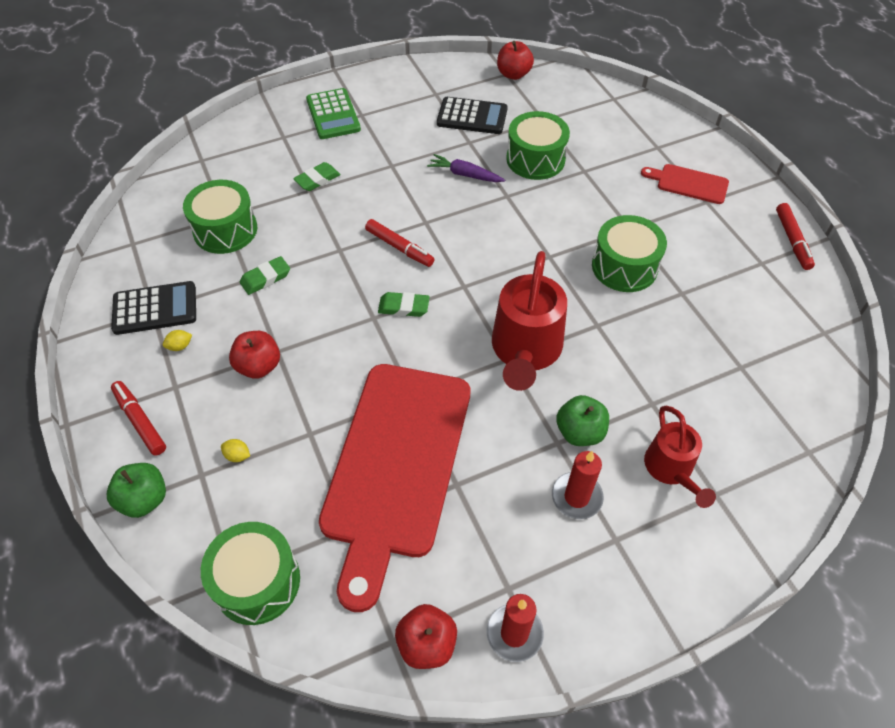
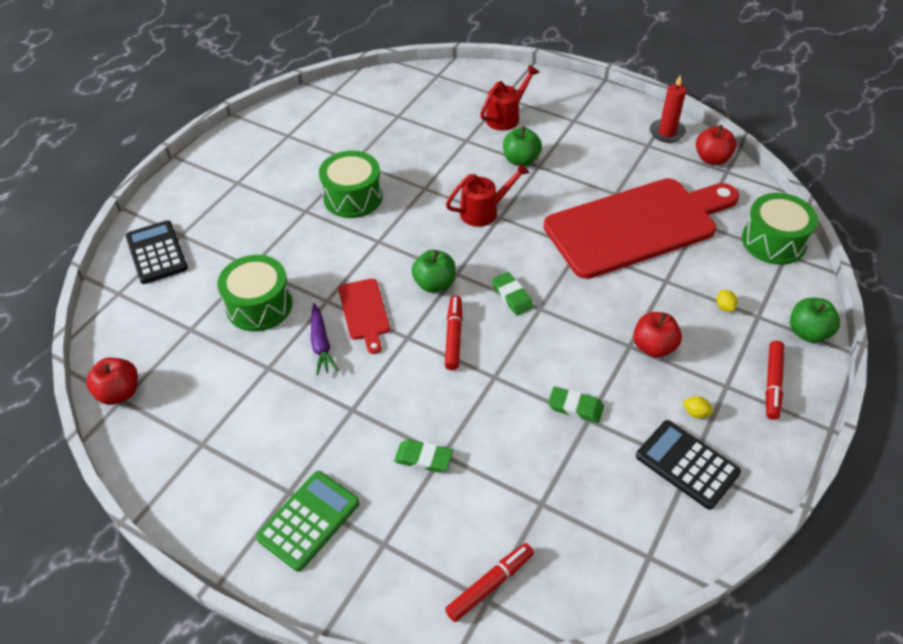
camera: 125 degrees left, 5 degrees down
(225, 230) = (556, 486): green drum -> none
(465, 265) = (434, 284): none -> green apple
(472, 116) = (224, 388): black calculator -> black calculator (156, 253)
(525, 352) = (484, 211): red watering can -> red watering can, size x0.61
(576, 497) = (565, 143): red candle -> none
(688, 183) = (221, 199): red cutting board -> red cutting board (364, 312)
(792, 240) = (250, 128): red marker -> red marker (490, 585)

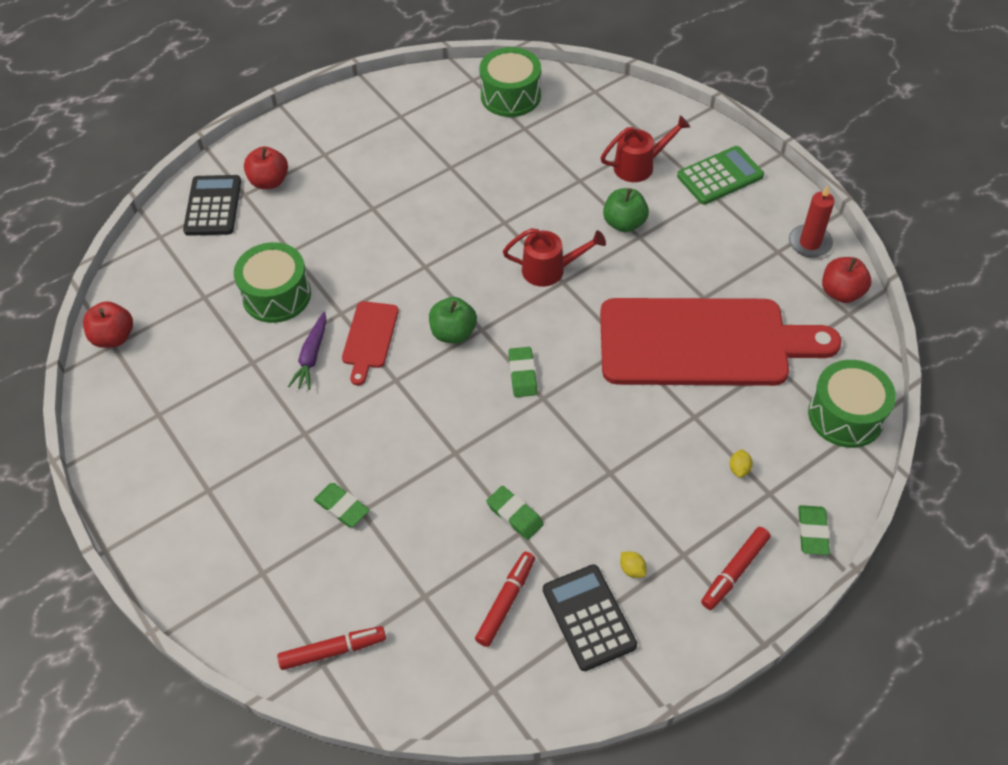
camera: 25 degrees right, 5 degrees up
(308, 520) = (210, 523): green calculator -> green calculator (720, 176)
(353, 197) = (426, 208): green drum -> green drum (510, 96)
(454, 336) = (440, 396): red marker -> red marker (506, 602)
(653, 347) = (634, 483): red apple -> red apple (269, 181)
(808, 332) = (812, 532): green apple -> green eraser

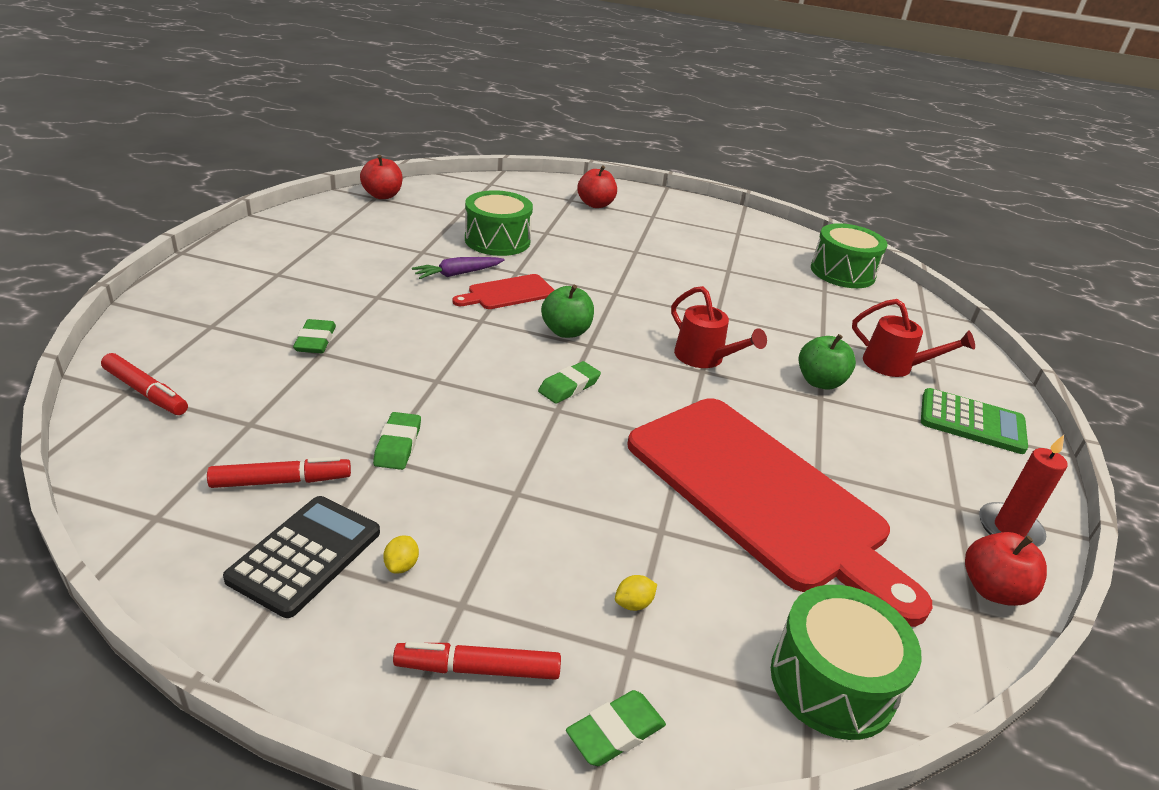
camera: 45 degrees right, 20 degrees down
(213, 206) = (543, 192): black calculator -> none

